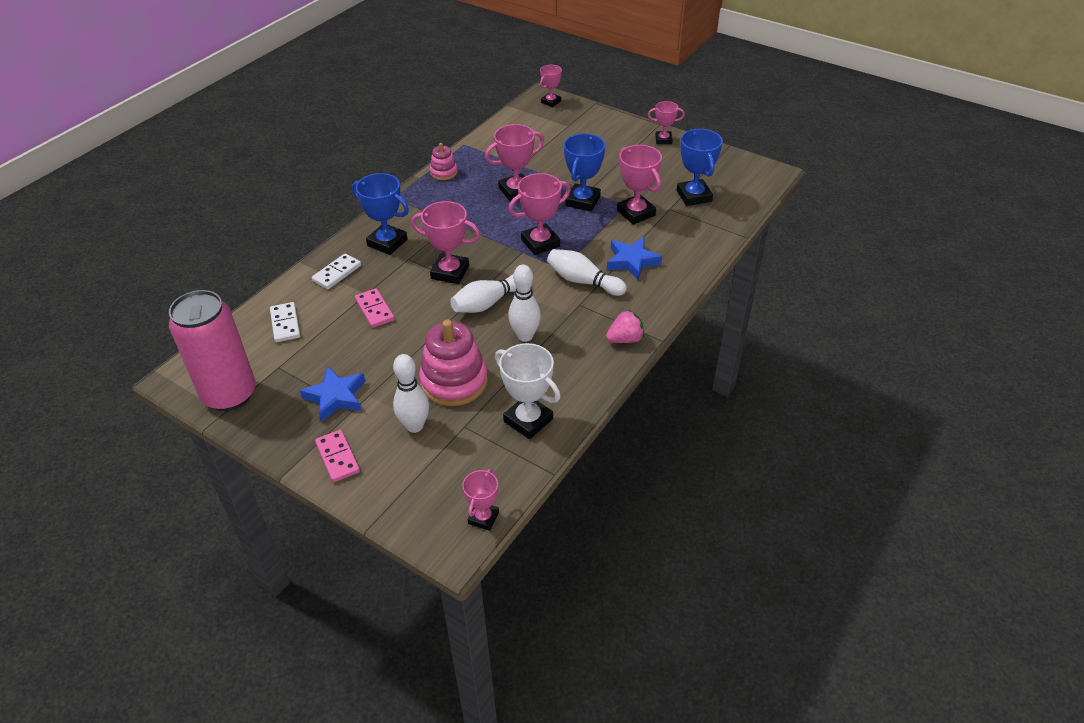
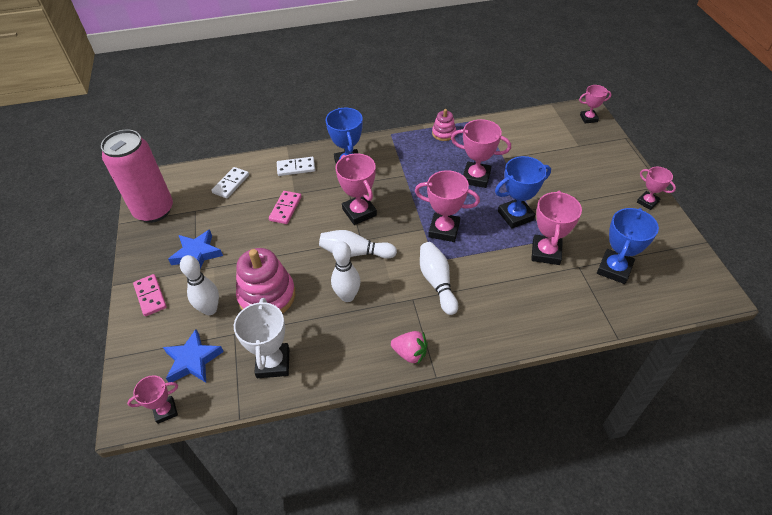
camera: 45 degrees right, 5 degrees up
(338, 457) = (150, 296): pink domino -> pink domino turned 45 degrees counterclockwise
(632, 261) = (493, 292): blue star -> blue star (193, 360)

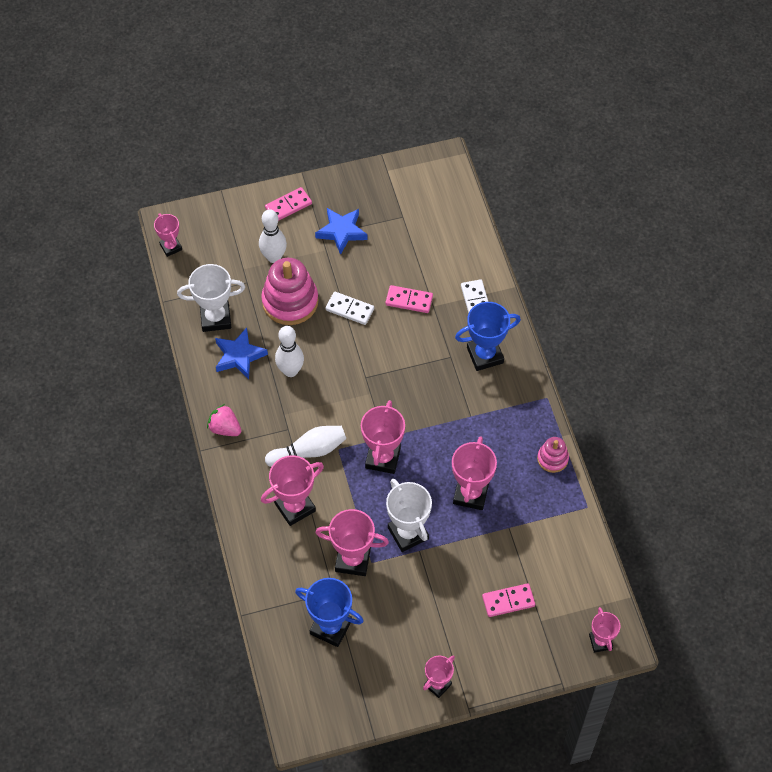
camera: 85 degrees right, 10 degrees up
(154, 210) = (400, 180): pink can -> none
(193, 360) = (219, 256): blue star -> blue star (239, 356)
(231, 184) = (445, 242): white domino -> white domino (349, 309)
(355, 253) = (347, 373): white bowling pin -> none
(359, 212) = (406, 372): pink trophy -> pink trophy (295, 507)
(410, 353) = (225, 428): pink strawberry -> pink strawberry turned 105 degrees clockwise
(515, 216) = (408, 533): blue trophy -> white trophy
(566, 161) = (508, 601): none -> pink domino

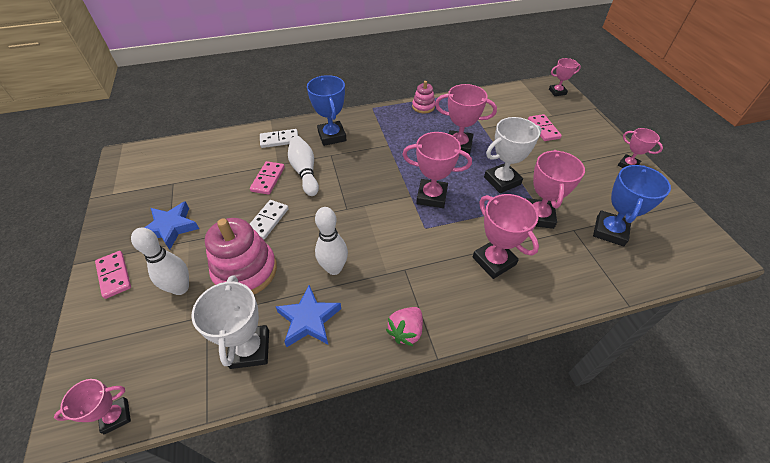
camera: 90 degrees left, 10 degrees down
(309, 451) = (429, 250): white bowling pin -> white bowling pin (305, 172)

